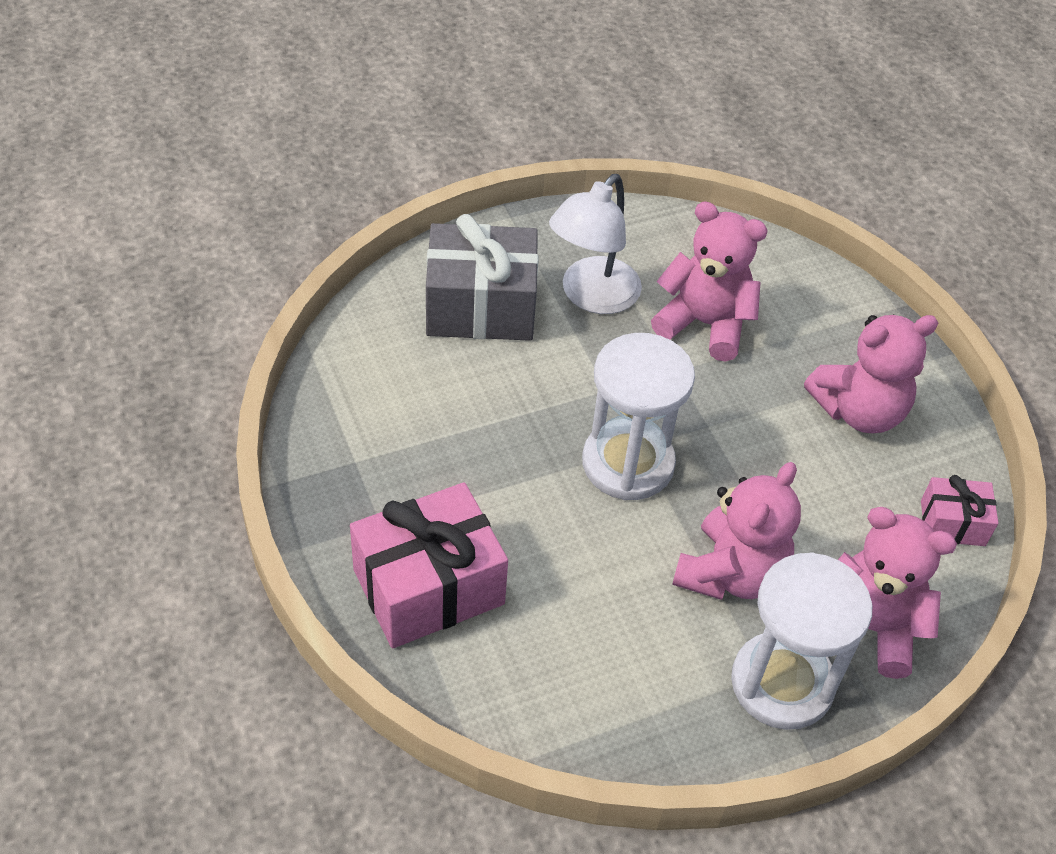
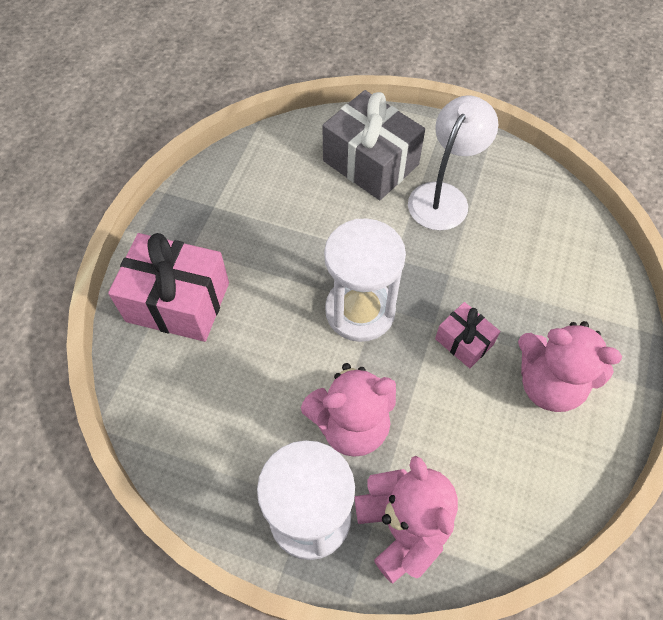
camera: 45 degrees right, 10 degrees up
(591, 296) = (443, 196): white lamp -> white lamp turned 135 degrees clockwise
(704, 324) = (499, 258): pink teddy bear -> none
(952, 523) = (538, 507): pink gift -> pink gift (464, 341)

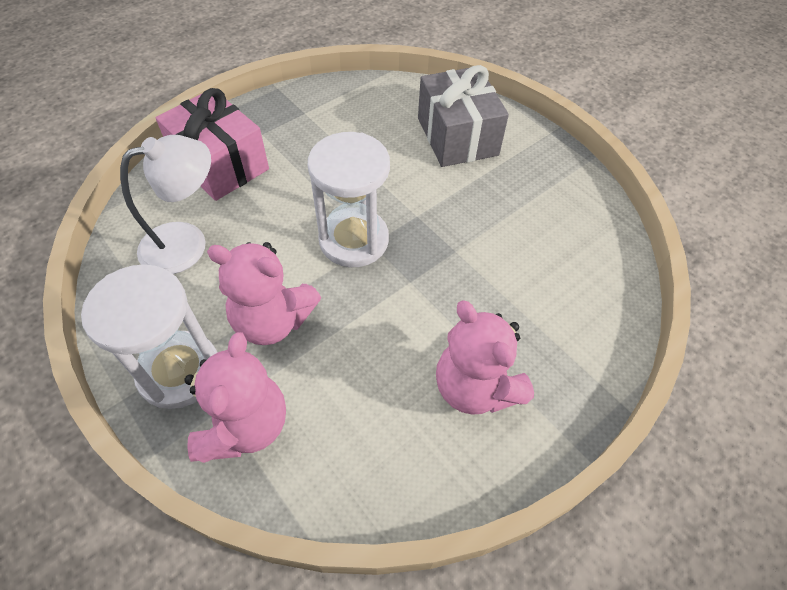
camera: 30 degrees right, 5 degrees down
(443, 196) = (501, 189): white lamp -> white lamp (187, 243)
(464, 341) = (424, 310): pink gift -> none

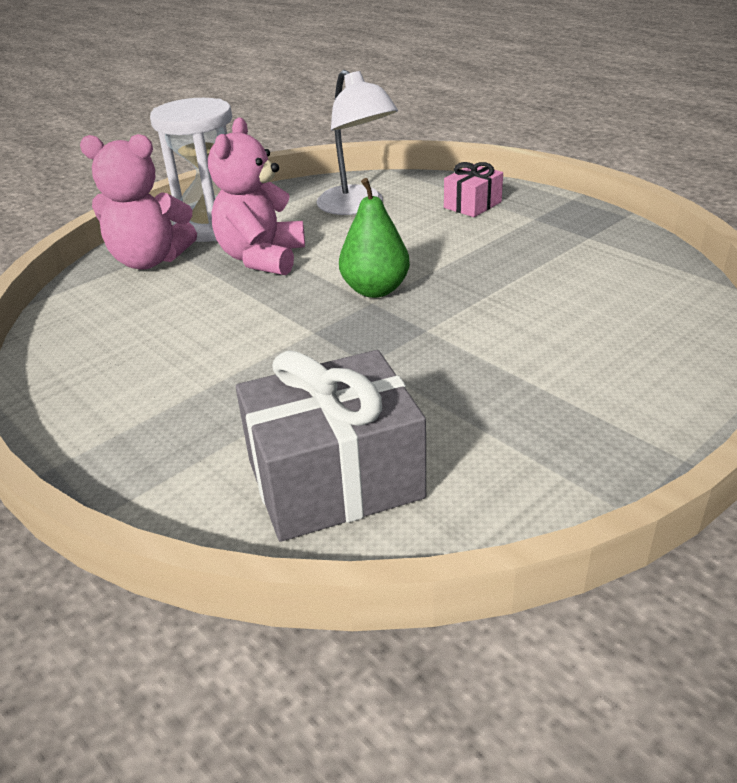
camera: 90 degrees right, 20 degrees down
(220, 164) = (472, 205): pink gift -> pink gift, size x0.52
(354, 240) = (375, 290): white hourglass -> green pear
(457, 136) = (609, 354): grey gift -> grey gift (335, 479)
(475, 387) = (156, 385): pink teddy bear -> none

